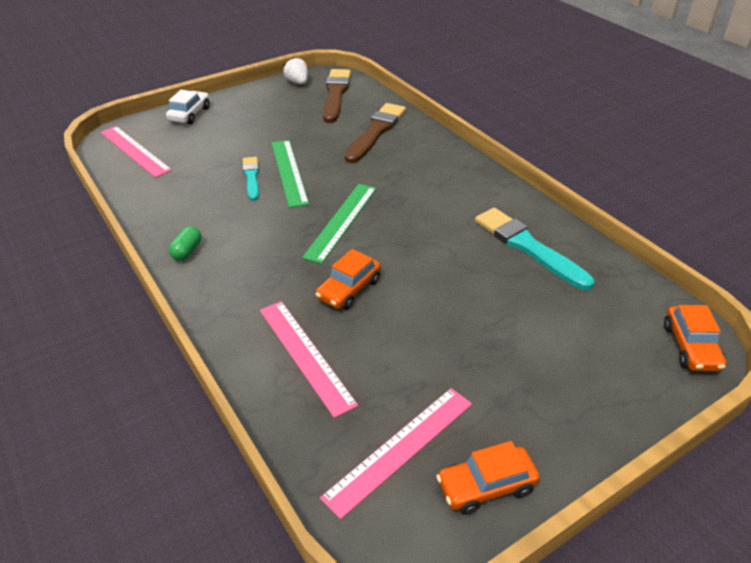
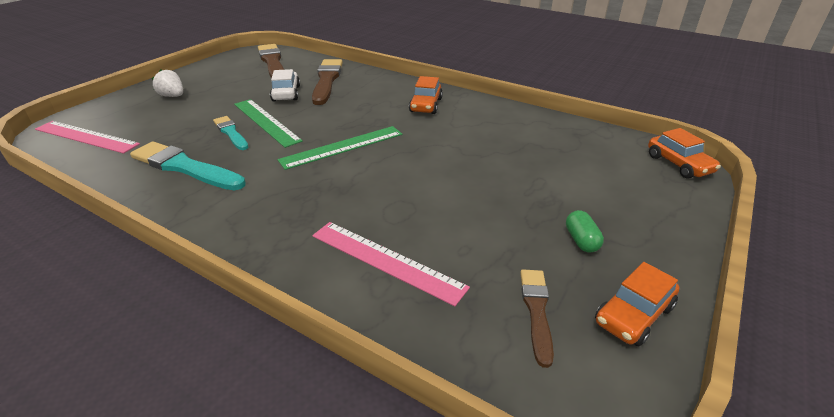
camera: 25 degrees left, 5 degrees down
(187, 251) = (198, 206): green capsule -> green capsule (581, 240)
(189, 114) = (134, 98): white car -> white car (286, 93)
(297, 83) = (231, 60): white strawberry -> white strawberry (173, 96)
(341, 221) = (342, 147): green ruler -> green ruler turned 60 degrees clockwise
(349, 289) = (388, 195): orange car -> orange car (426, 105)
(400, 449) = (536, 311): pink ruler -> brown brush
(528, 247) = (511, 130): turquoise brush -> turquoise brush (185, 167)

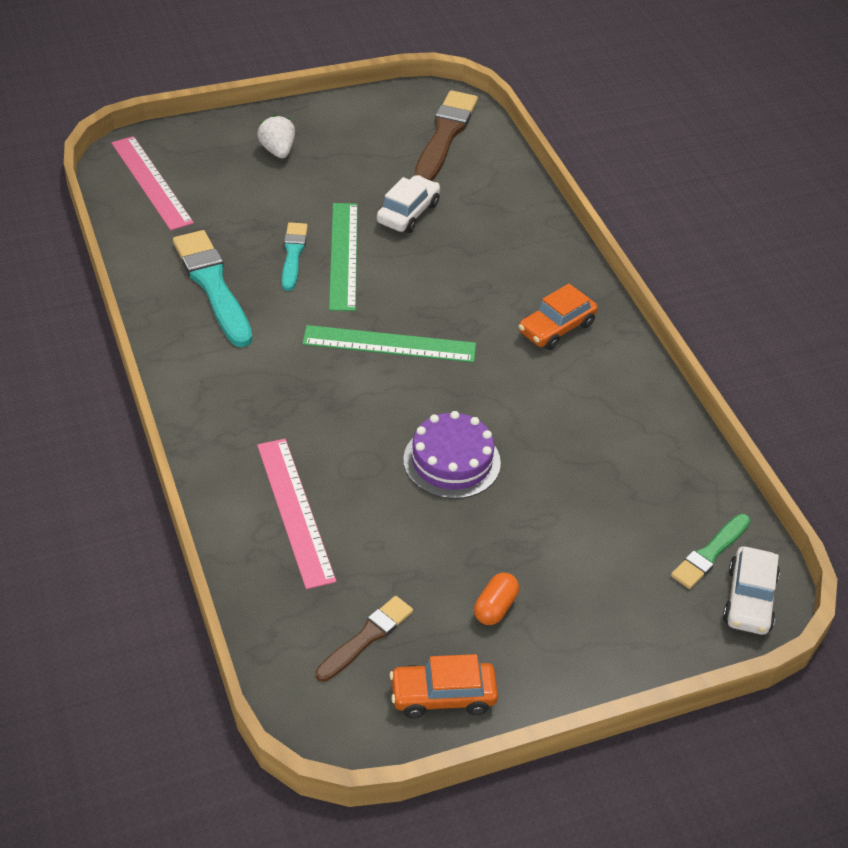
camera: 35 degrees right, 10 degrees up
(327, 80) = (480, 212): brown brush -> none
(451, 181) = (452, 461): none -> purple cake
(581, 240) = (495, 607): green capsule -> orange capsule
(632, 155) = (710, 553): none -> green brush
(678, 164) = (749, 600): orange car -> white car

